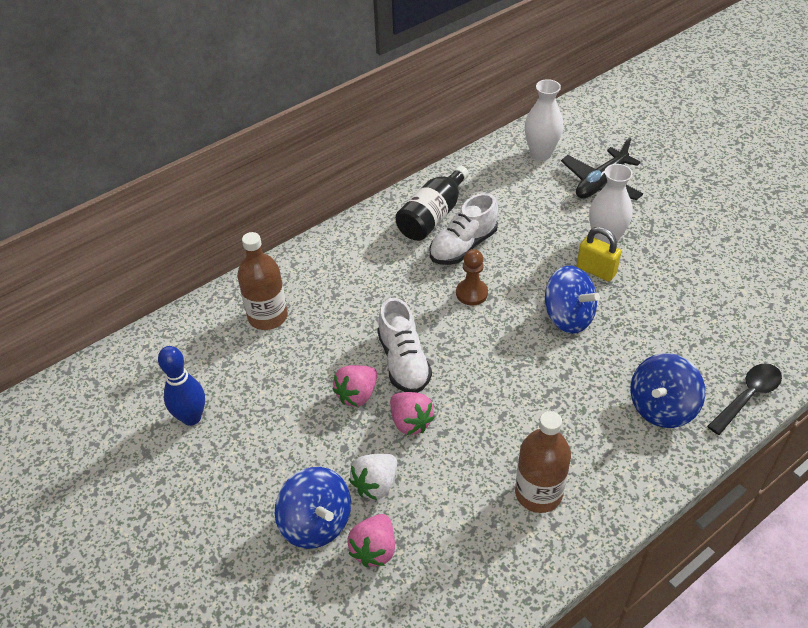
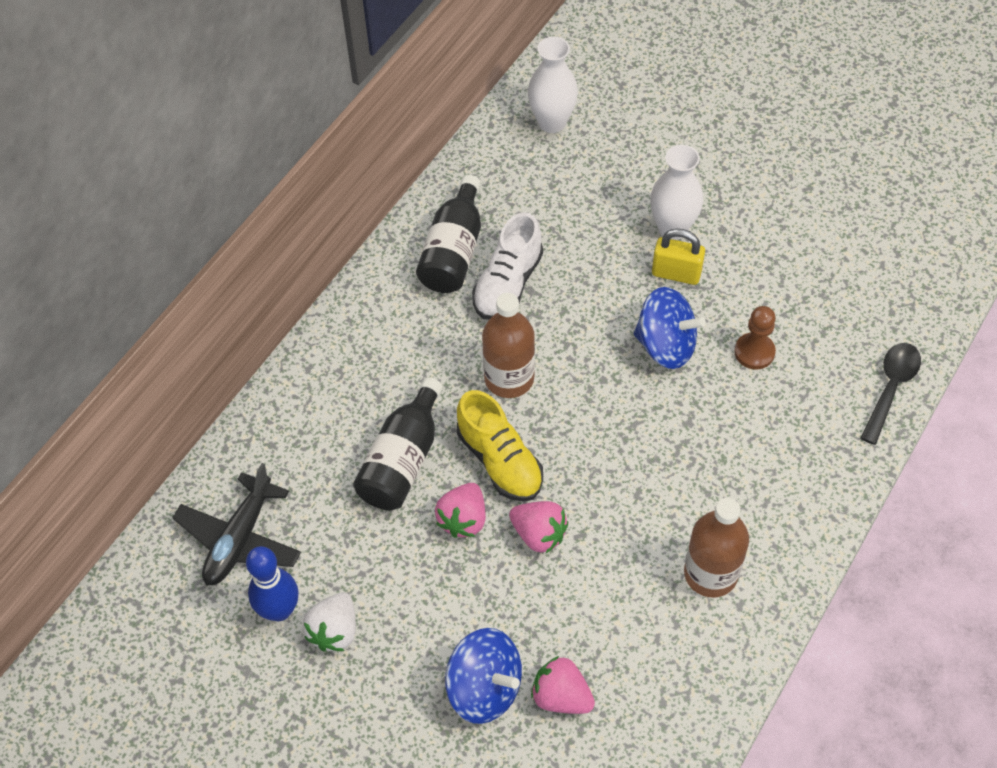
camera: 20 degrees left, 10 degrees up
(268, 316) = (309, 450): brown bottle -> brown bottle (509, 378)
(331, 341) = (403, 460): none -> black bottle
(374, 549) = (561, 696): pink strawberry -> pink strawberry turned 120 degrees clockwise
(375, 484) = (531, 622): white strawberry -> white strawberry (334, 631)
(403, 362) = (500, 461): white shoe -> yellow shoe
(471, 293) = (543, 346): brown pawn -> brown pawn (754, 352)
(600, 183) = (640, 148): black plane -> black plane (239, 539)
(661, 407) = (805, 430): blue spinning top -> none

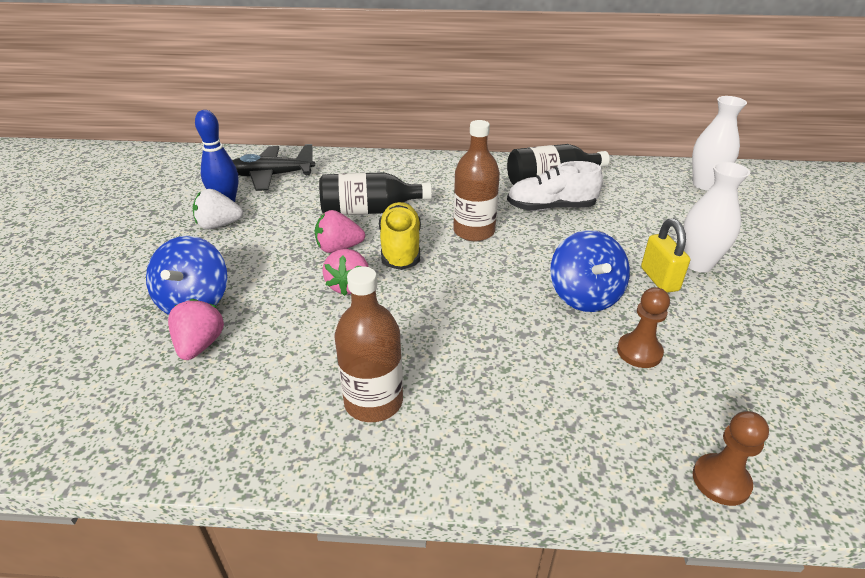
camera: 60 degrees right, 20 degrees down
(500, 461) = (400, 248): yellow shoe -> yellow shoe turned 150 degrees clockwise
(891, 388) = (721, 481): black spoon -> brown pawn

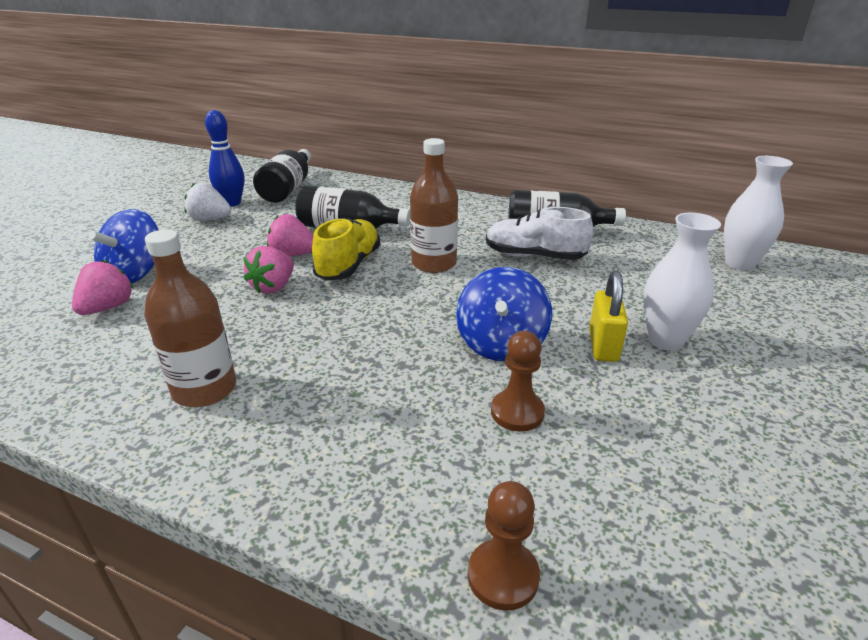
camera: 20 degrees right, 5 degrees down
(271, 176) = (288, 189): black plane -> black bottle

